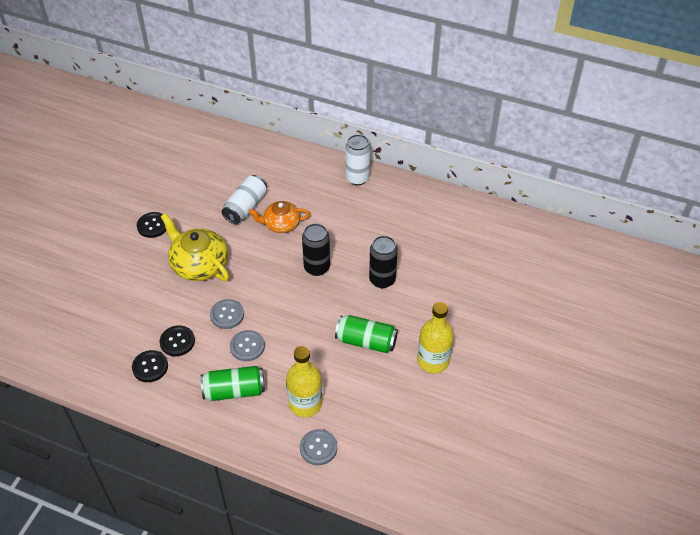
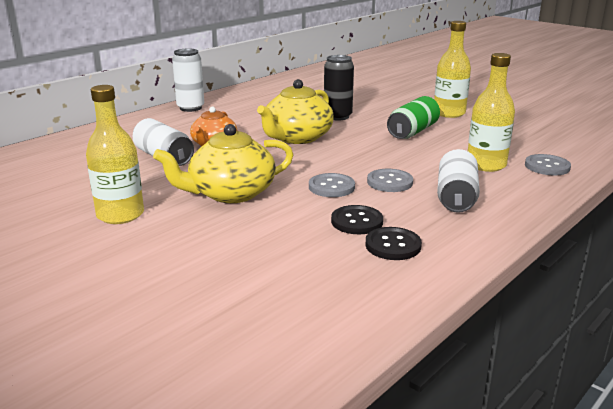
camera: 70 degrees left, 25 degrees down
(153, 226) = (120, 215): black button -> yellow bottle
(234, 391) = (456, 197): green can -> white can
(317, 267) = (297, 137): black can -> yellow teapot

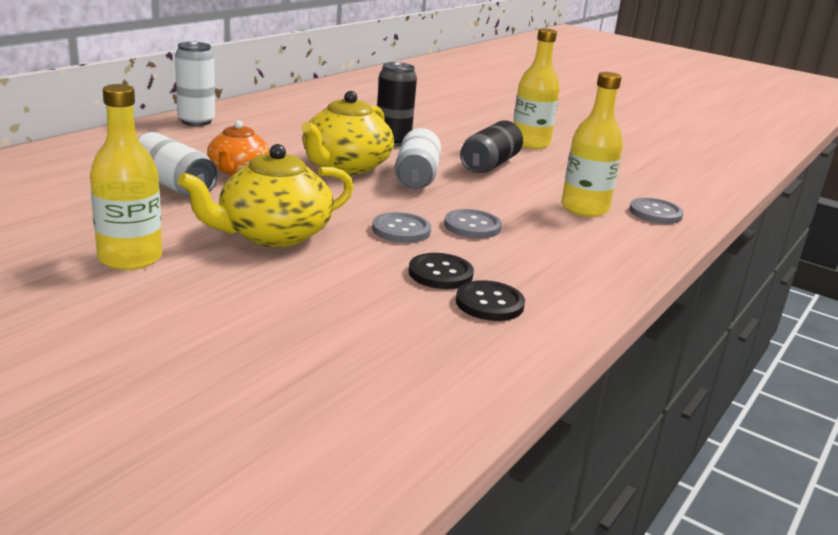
camera: 10 degrees left, 0 degrees up
(413, 131) = (490, 164): green can -> black can
(456, 197) = (555, 246): white can -> white can (416, 177)

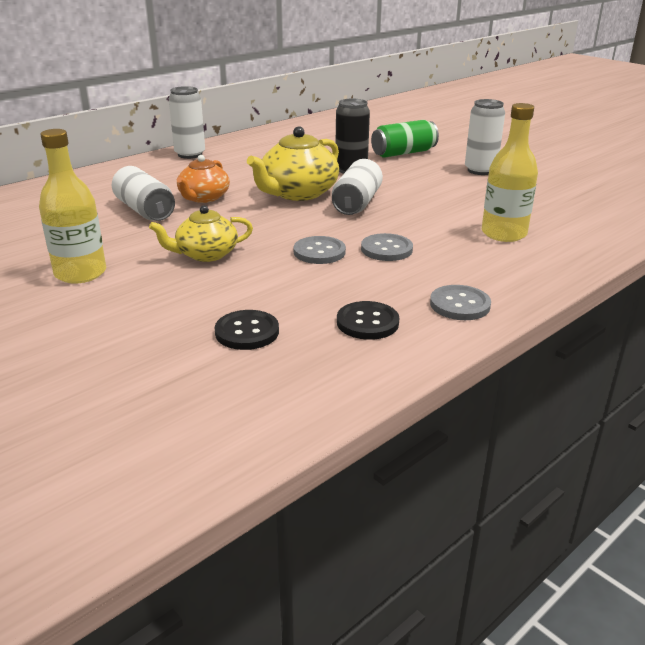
camera: 15 degrees right, 5 degrees up
(273, 234) = (206, 254): yellow teapot -> yellow teapot, size x0.65
(440, 273) = (335, 293): black button -> black button (247, 332)
(441, 124) = (403, 153): none -> green can
(490, 164) = (431, 191): black can -> none
(530, 143) = (480, 170): yellow bottle -> white can
(655, 213) = (574, 238): grey button -> grey button (460, 305)

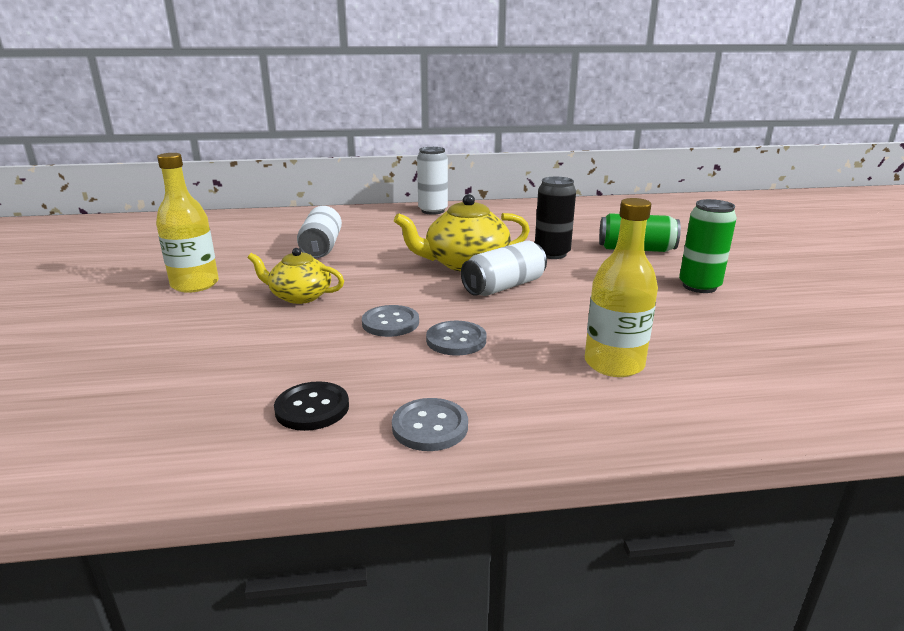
camera: 35 degrees right, 5 degrees down
(203, 198) = (381, 248): orange teapot -> none
(247, 332) = (207, 376): black button -> none
(480, 170) = (699, 286): white can -> green can

